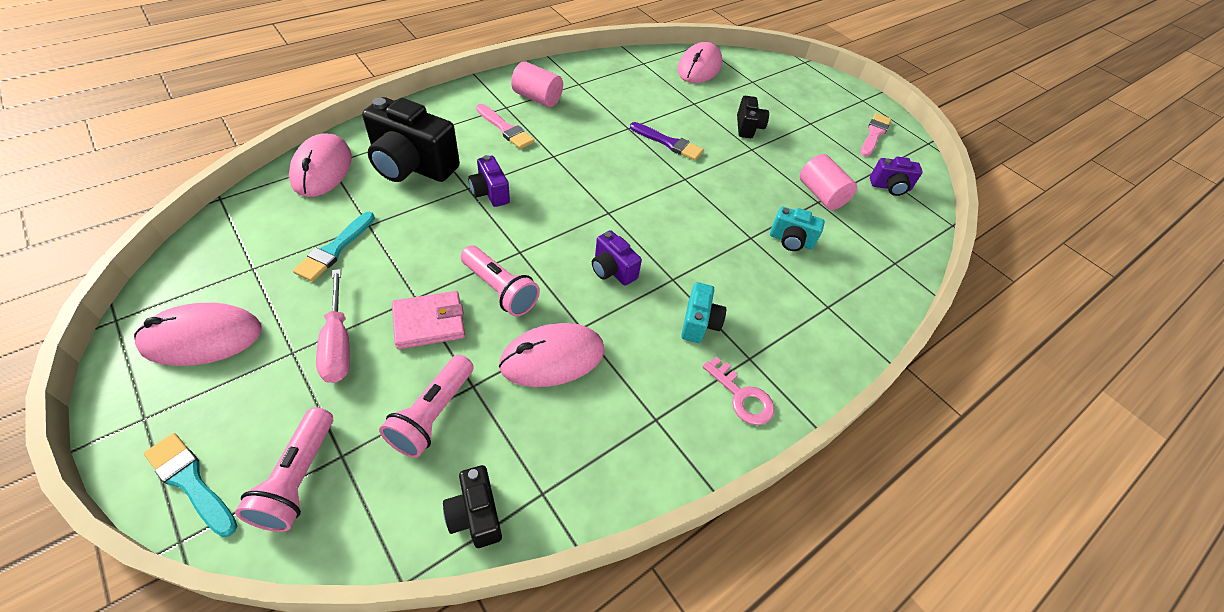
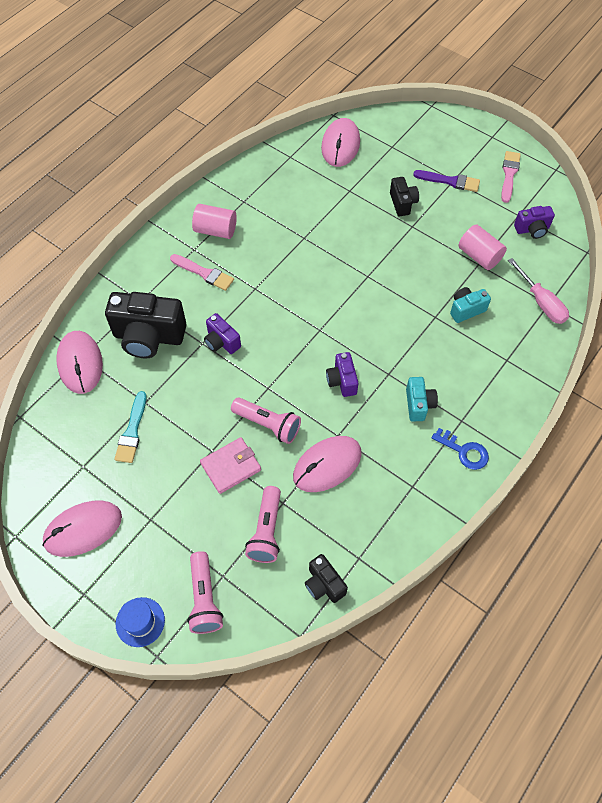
camera: 10 degrees left, 10 degrees up
(190, 482) = (140, 622): turquoise brush -> blue hat
(338, 343) = (177, 502): pink screwdriver -> pink screwdriver (541, 302)
(612, 270) = (342, 381): purple camera -> purple camera turned 45 degrees clockwise
(668, 143) = (342, 243): purple brush -> purple brush (450, 181)
(742, 396) = (464, 451): pink key -> blue key
(791, 241) = (466, 310): turquoise camera -> turquoise camera turned 150 degrees clockwise

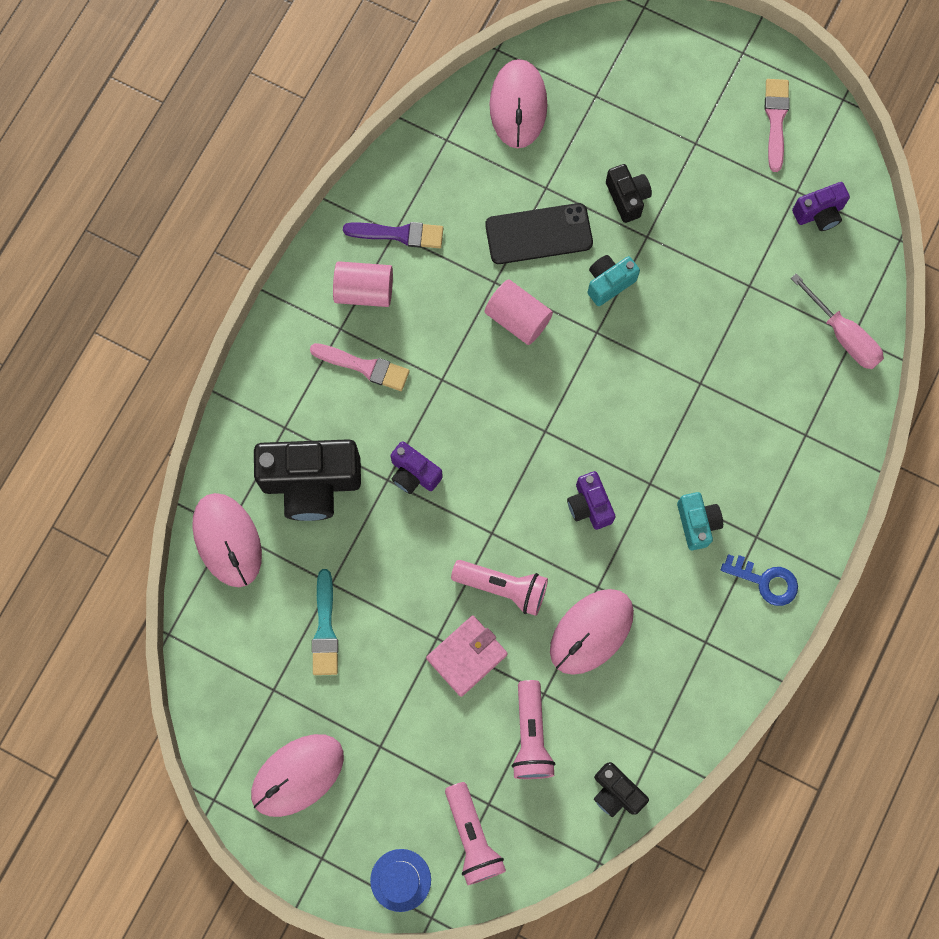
camera: 10 degrees left, 15 degrees up
(339, 215) = (538, 234): none -> black phone
(450, 181) = (690, 147): purple brush -> purple brush (399, 234)
(466, 310) = (741, 365): turquoise camera -> turquoise camera (609, 283)
(479, 256) = (749, 272): pink cylinder -> pink cylinder (517, 318)

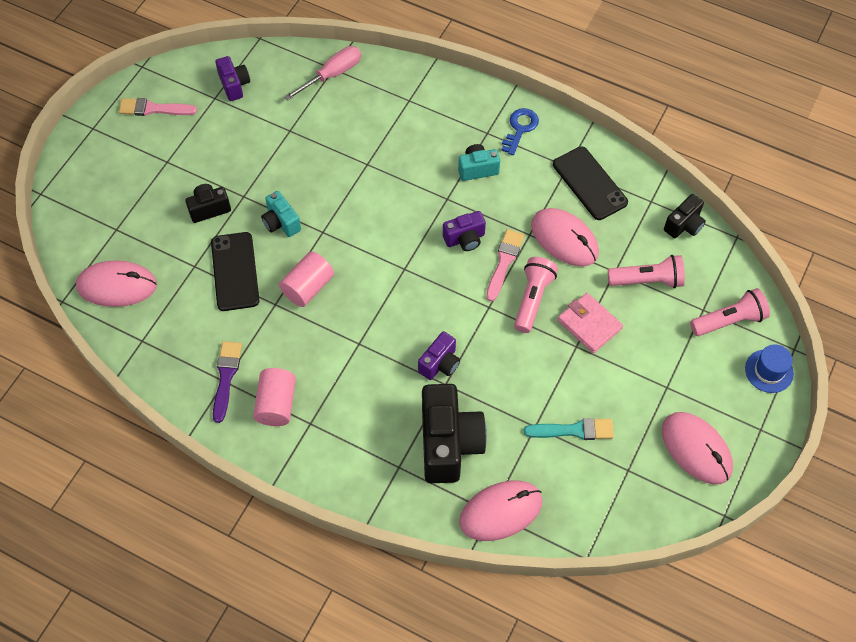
camera: 90 degrees left, 15 degrees down
(364, 367) = (345, 403): pink brush -> pink brush (504, 262)
(679, 670) = (589, 183): none -> black phone

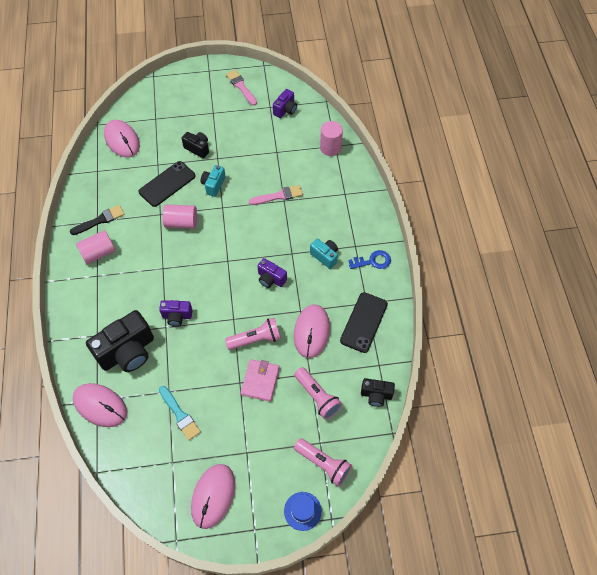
camera: 55 degrees right, 0 degrees up
(226, 377) = (100, 220): purple brush -> black brush
(332, 75) = (330, 148): pink screwdriver -> pink cylinder
(504, 262) = (270, 309): pink brush -> pink brush (278, 196)

